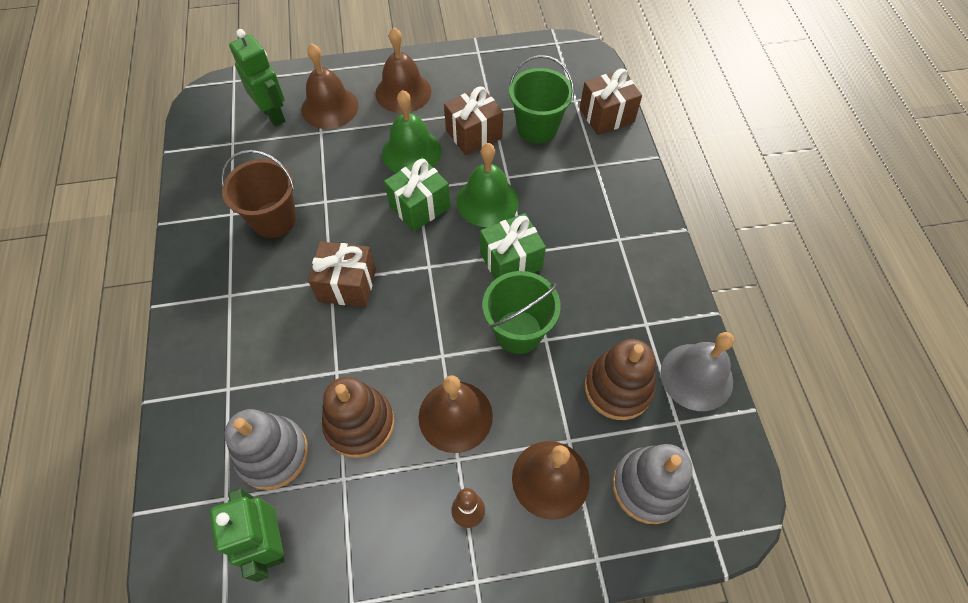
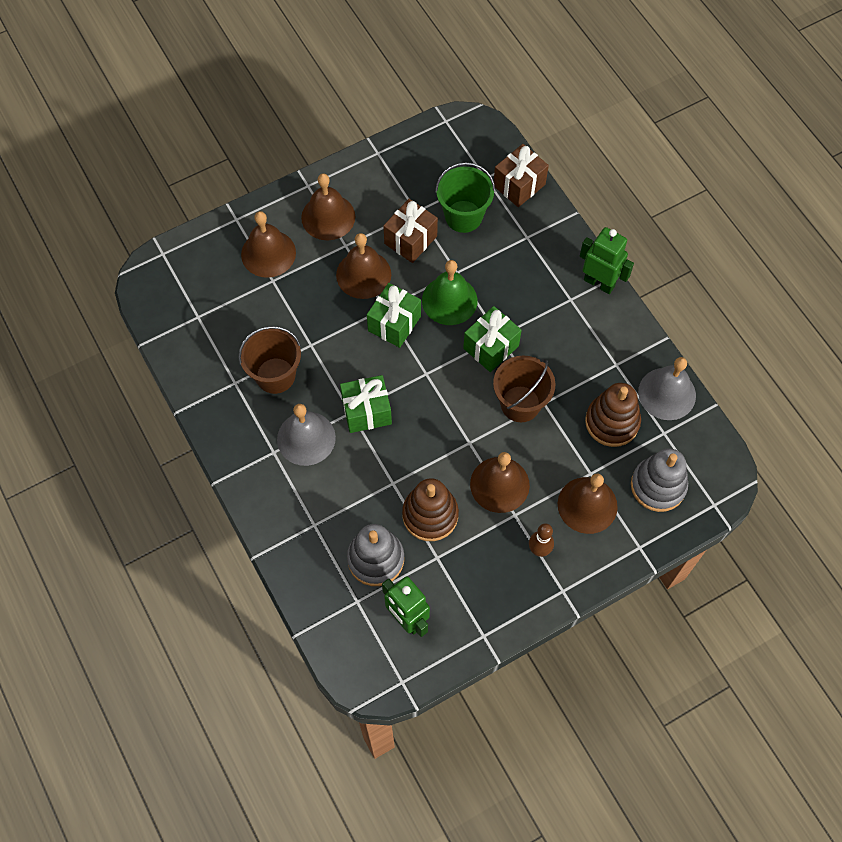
camera: 20 degrees left, 5 degrees up
(270, 292) = (306, 438): none -> grey bell
(273, 115) = (220, 277): green robot -> green robot (599, 283)
(347, 285) = (366, 411): brown gift -> green gift
(411, 152) = (363, 274): green bell -> brown bell
(518, 332) = (520, 404): green bucket -> brown bucket

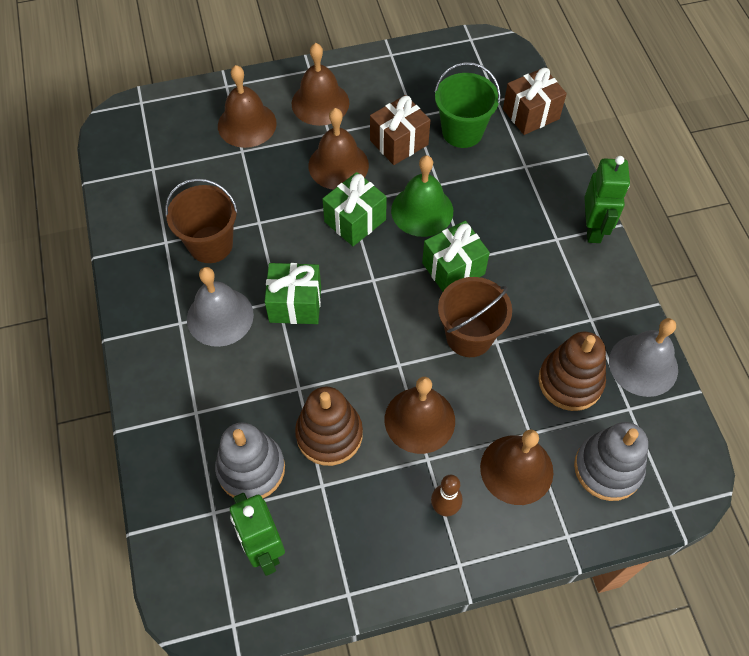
camera: 15 degrees right, 5 degrees down
(599, 283) = (593, 229): green robot -> green robot turned 45 degrees clockwise

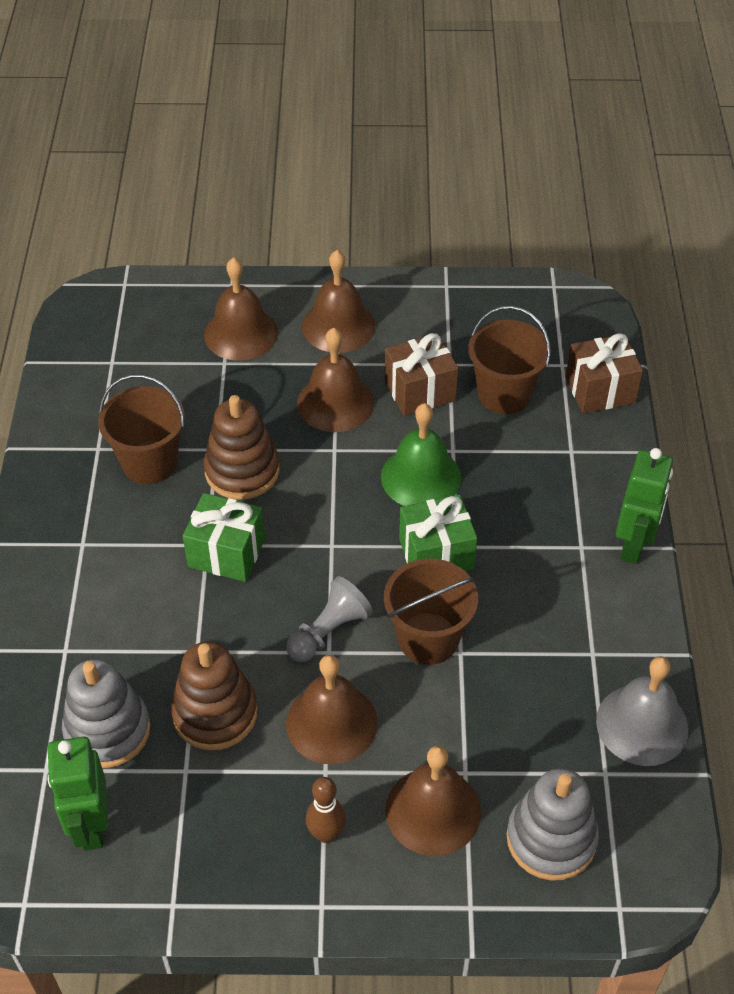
camera: 15 degrees right, 10 degrees down
(220, 316) = (132, 547): grey bell -> none
(355, 221) = (333, 471): green gift -> none
(394, 348) = (329, 631): none -> grey pawn
(462, 132) = (504, 394): green bucket -> brown bucket
(570, 381) = (539, 722): brown stacking toy -> brown stacking toy (242, 471)

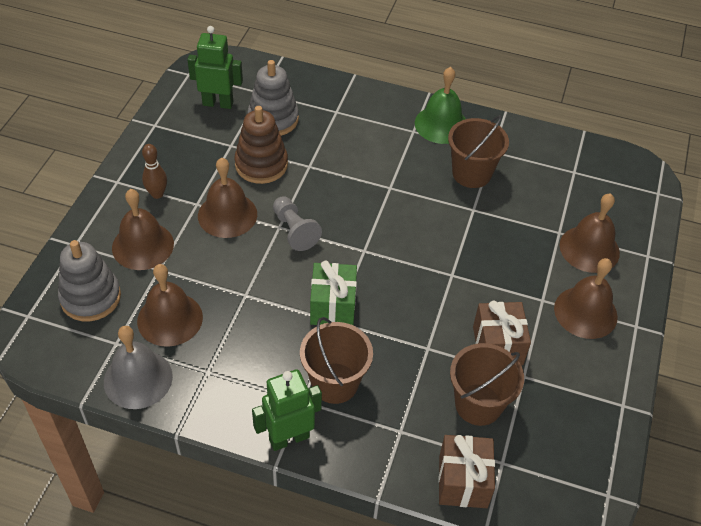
camera: 105 degrees right, 0 degrees up
(226, 553) = (379, 195): green gift -> none
(242, 471) = (448, 218): brown stacking toy -> none
(335, 402) = (499, 287): brown bell -> brown bell (170, 319)
(421, 477) = (407, 319): green bell -> green bell (441, 124)
(428, 638) = (264, 280): brown bucket -> brown bucket (335, 383)
(633, 545) = (289, 438): green robot -> green robot turned 120 degrees clockwise

